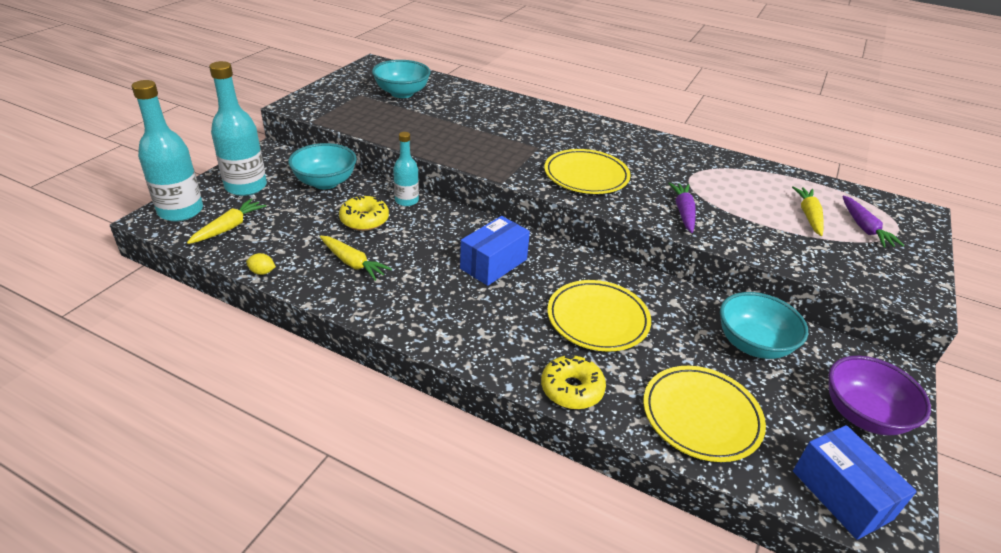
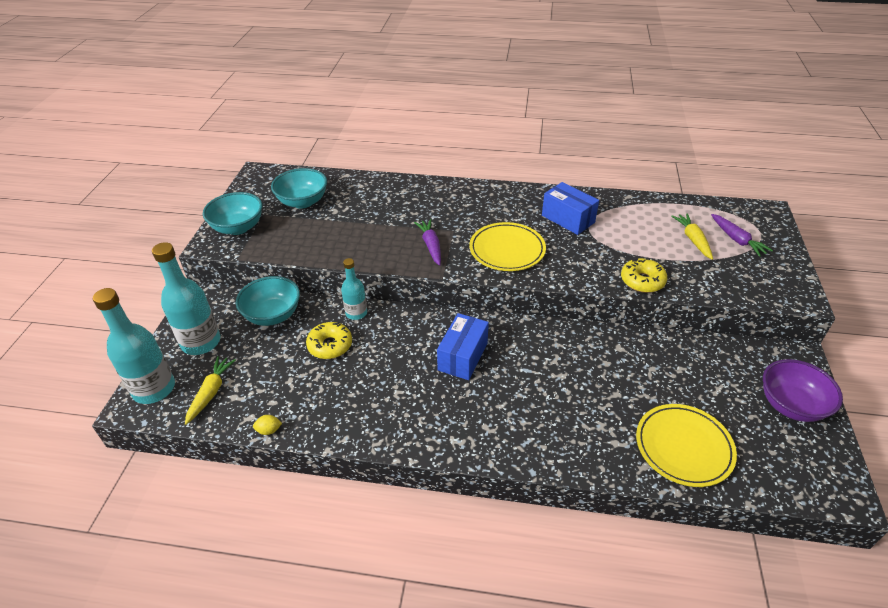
camera: 15 degrees left, 5 degrees up
(353, 263) = (344, 394): yellow carrot -> none
(572, 389) = (580, 457): yellow donut -> yellow donut (642, 281)
(597, 319) = (569, 383): yellow plate -> none
(683, 212) = (600, 265): purple carrot -> purple carrot (431, 246)
(753, 344) = (692, 368): turquoise bowl -> turquoise bowl (238, 227)
(841, 494) = (803, 479): blue box -> blue box (568, 219)

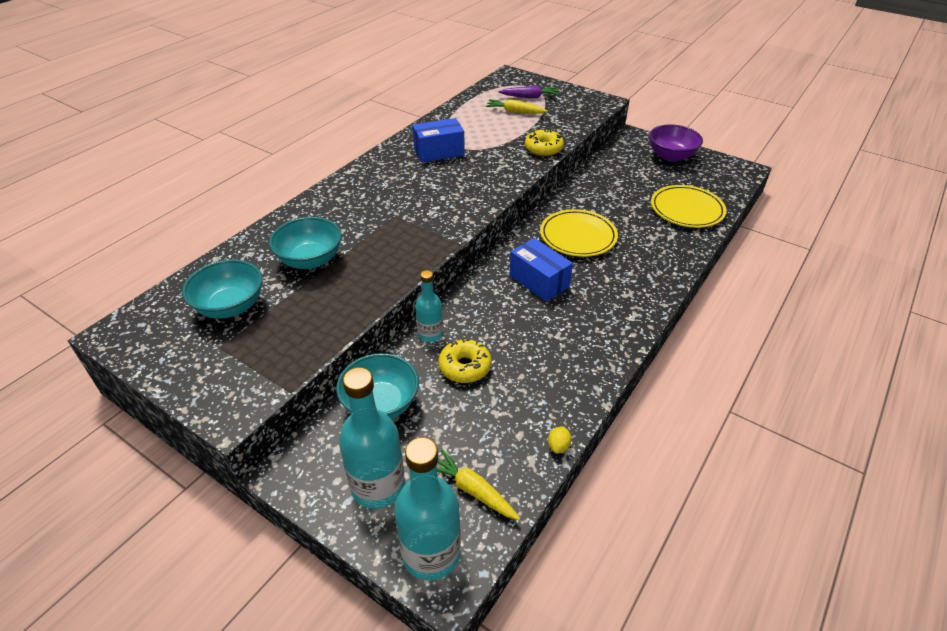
camera: 65 degrees left, 0 degrees up
(238, 227) = (222, 378): turquoise bowl -> turquoise bowl (310, 260)
(431, 246) = (406, 236): purple carrot -> none
(507, 250) = (451, 195): yellow plate -> yellow plate (578, 236)

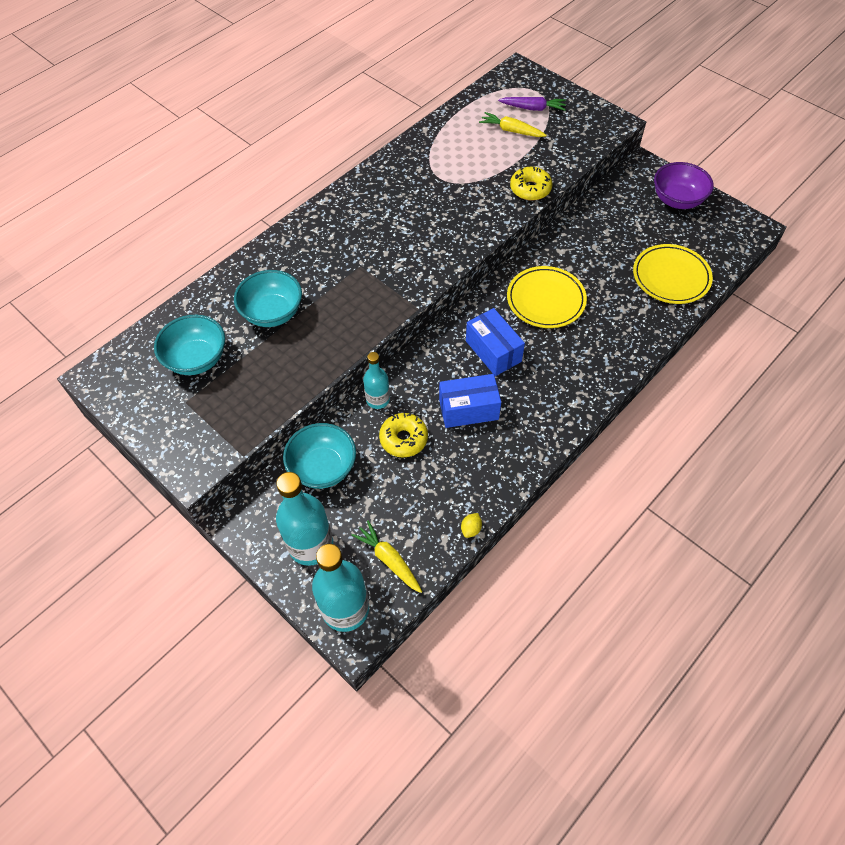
camera: 10 degrees right, 15 degrees up
(439, 152) = (418, 183): blue box -> blue box (468, 409)

